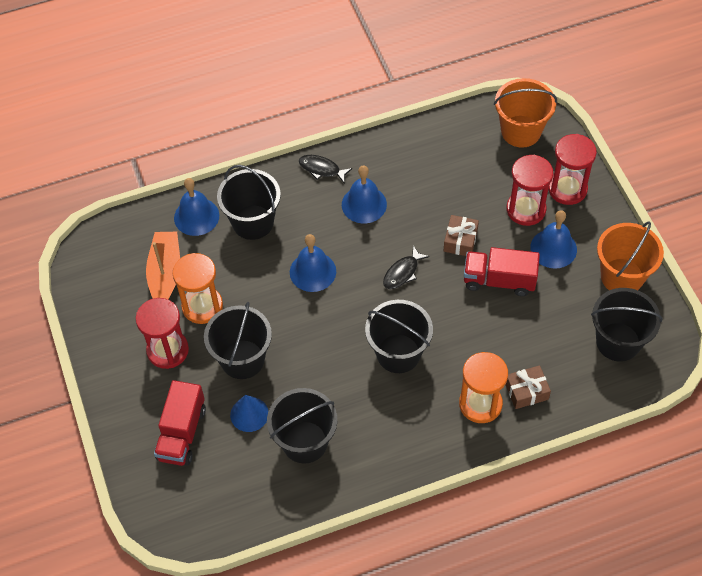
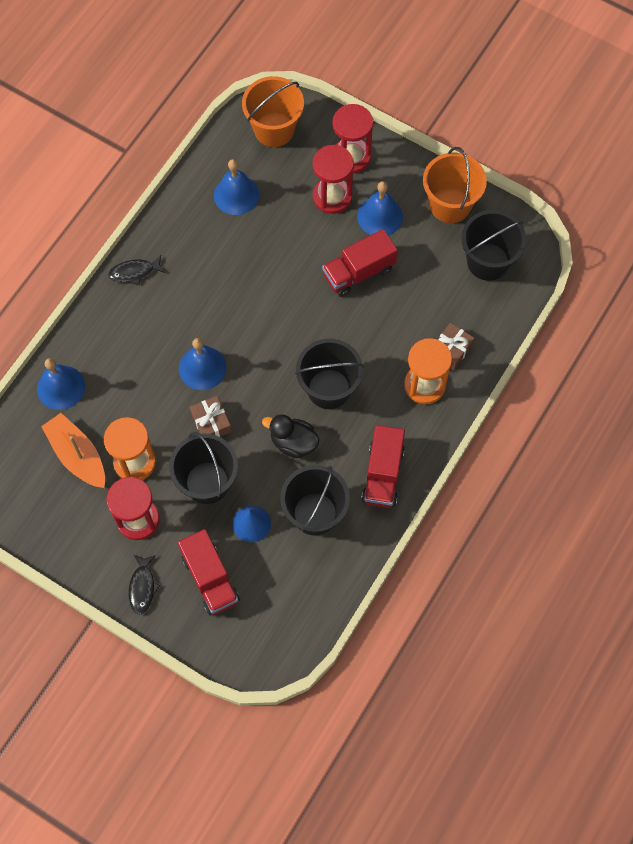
camera: 40 degrees left, 10 degrees up
(253, 222) = (115, 359): black bucket -> none
(334, 375) = (293, 442): none -> black duck
(364, 204) = (196, 280): blue bell -> blue bell (236, 195)
(385, 450) = (382, 474): none -> red truck
(402, 272) = (277, 318): black fish -> black fish (142, 587)
(460, 240) = (301, 259): brown gift -> brown gift (211, 422)

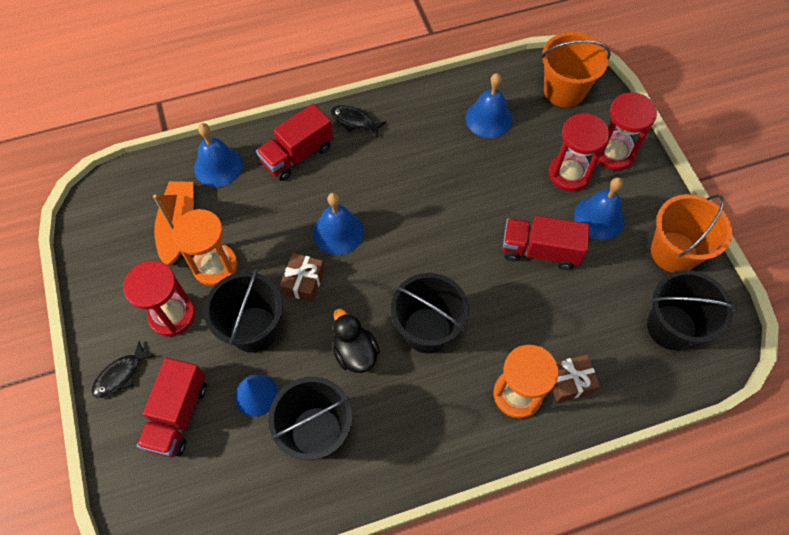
camera: 40 degrees right, 5 degrees down
(382, 474) = (408, 446): red truck -> red truck (297, 155)

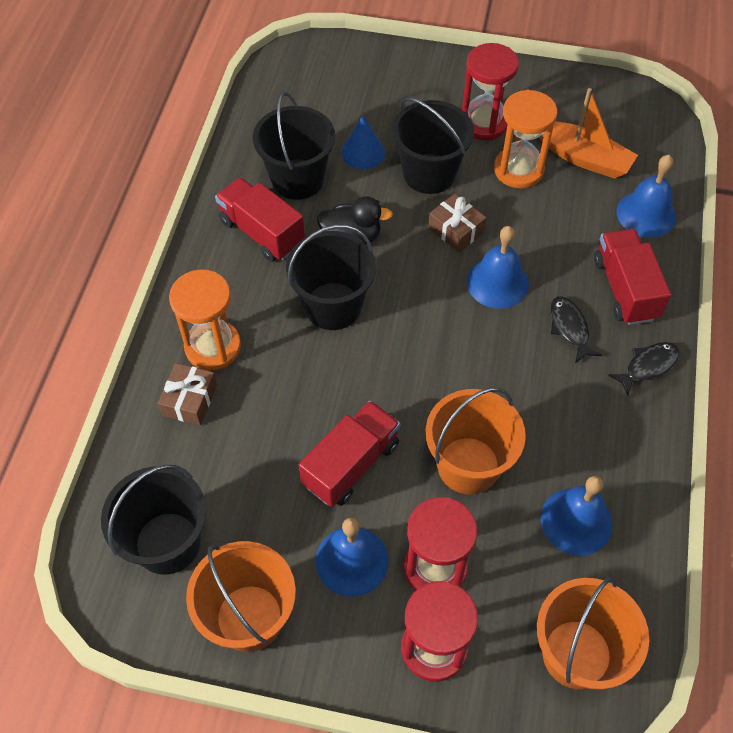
camera: 120 degrees right, 5 degrees down
(120, 375) = (446, 73): black fish -> black fish (569, 328)
(178, 415) = (382, 97): red truck -> red truck (262, 232)
(493, 186) = (468, 465): none -> orange bucket

